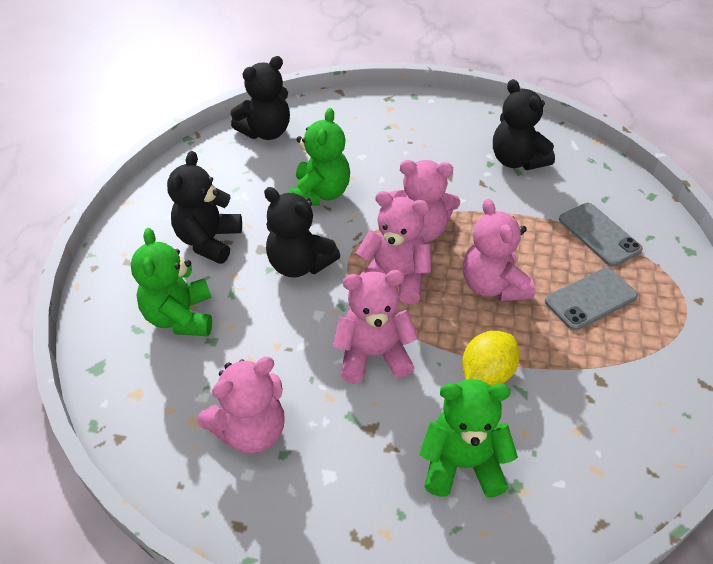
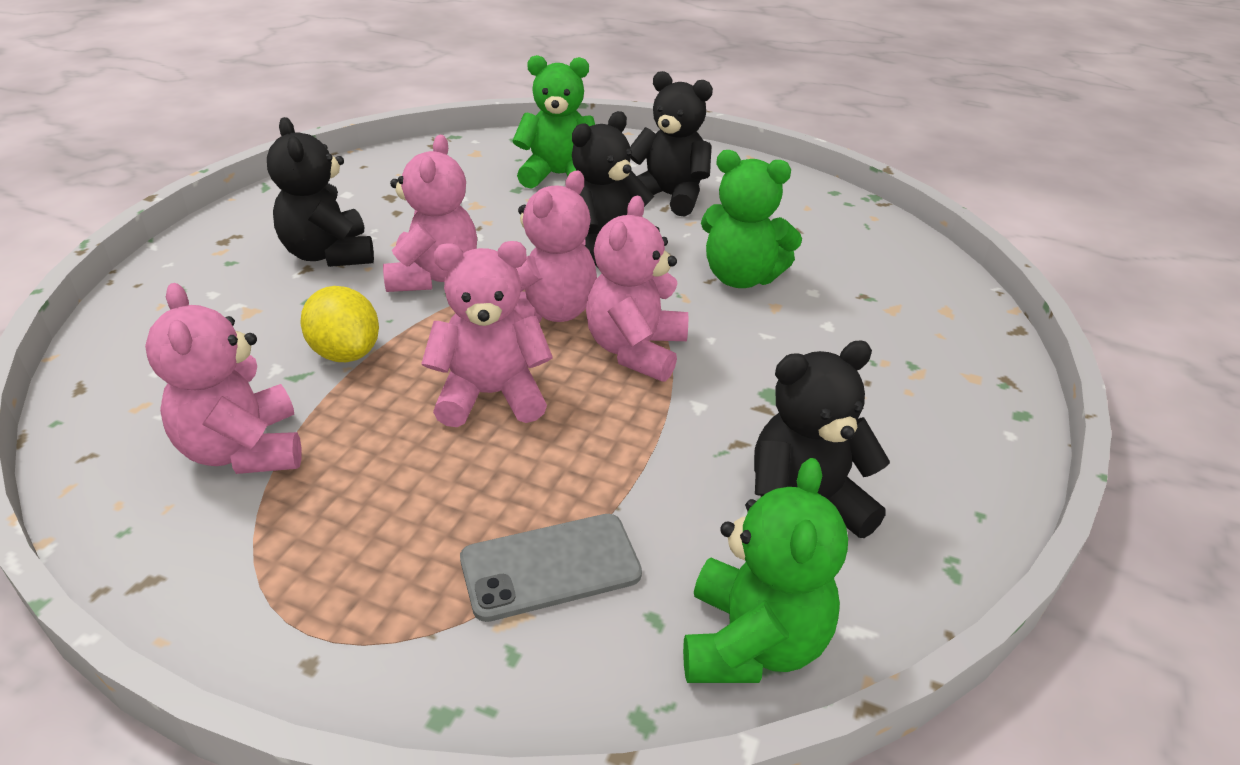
camera: 100 degrees right, 10 degrees down
(251, 431) = (391, 199): pink teddy bear -> pink teddy bear (243, 450)
(266, 132) = (890, 251): black teddy bear -> black teddy bear (329, 254)
(462, 464) = (245, 308): green teddy bear -> green teddy bear (752, 643)
(590, 299) = (405, 497): grey phone -> none

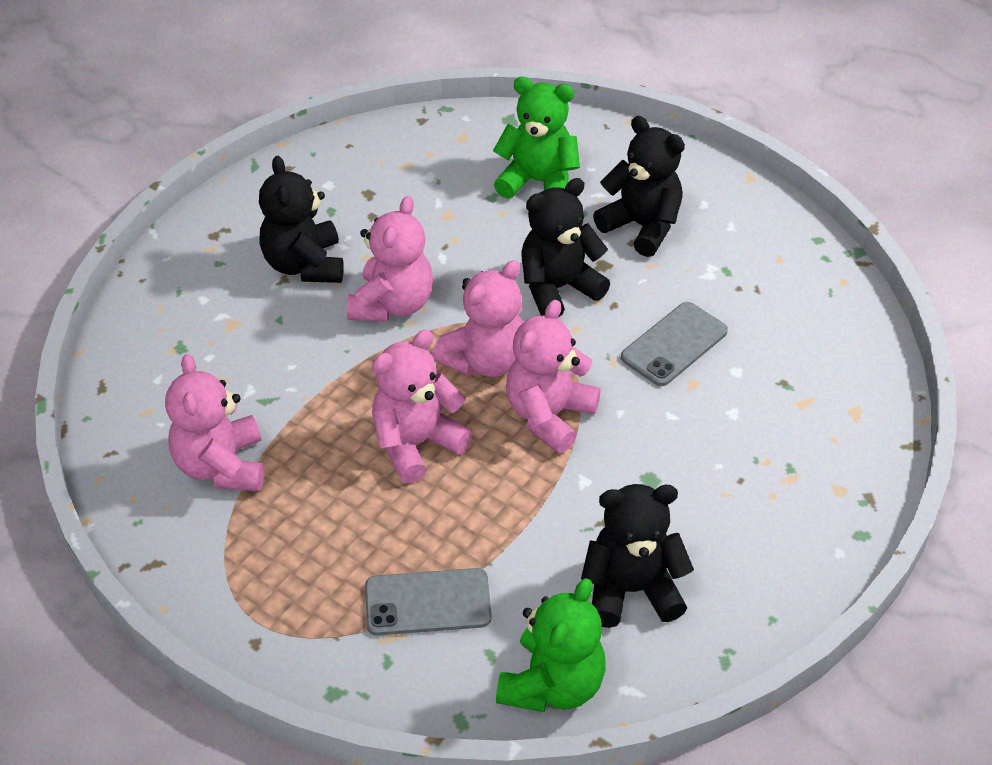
camera: 15 degrees right, 10 degrees up
(346, 353) = (306, 382): yellow lemon -> none
(490, 395) = (416, 444): pink teddy bear -> pink teddy bear turned 45 degrees counterclockwise
(741, 278) = (674, 344): green teddy bear -> grey phone

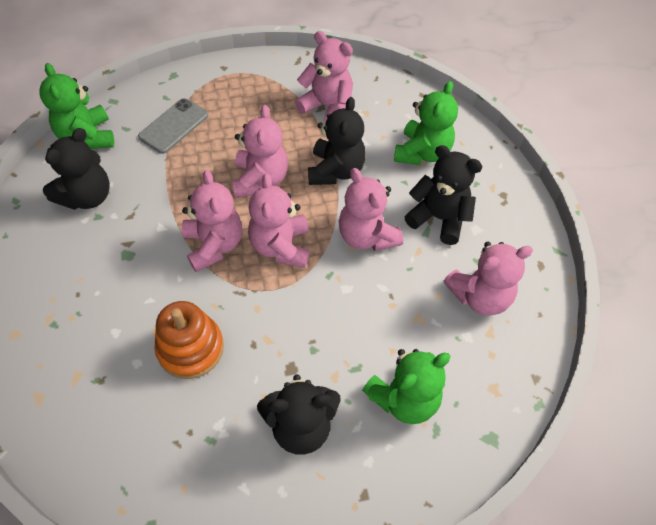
camera: 130 degrees right, 10 degrees up
(215, 330) = (422, 153): none -> green teddy bear
(373, 189) = (479, 296): none -> pink teddy bear
(558, 288) = (296, 326): black teddy bear -> black teddy bear (335, 171)
(674, 344) = (190, 348): grey phone -> orange stacking toy

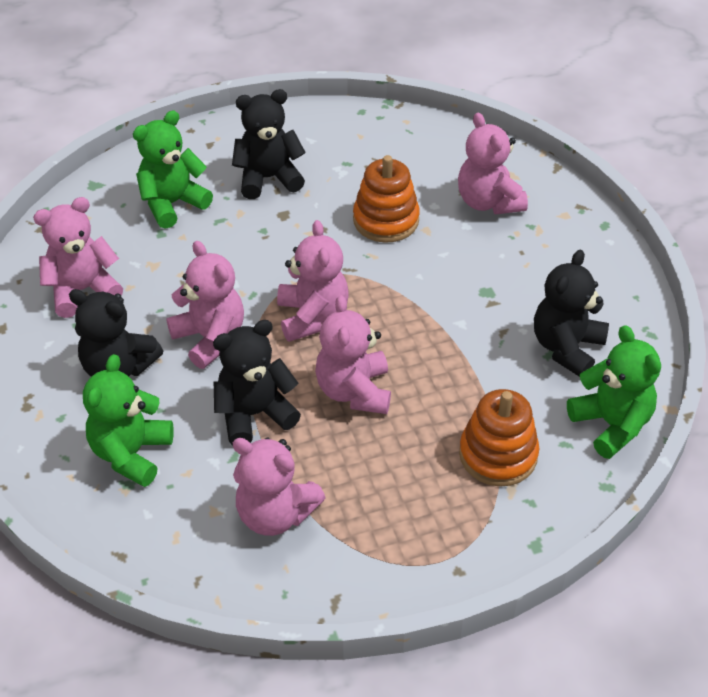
camera: 175 degrees right, 10 degrees down
(174, 126) = (498, 455): grey phone -> orange stacking toy
(214, 245) = (391, 310): pink teddy bear -> pink teddy bear (488, 202)
(335, 171) = (254, 414): black teddy bear -> black teddy bear turned 60 degrees clockwise

